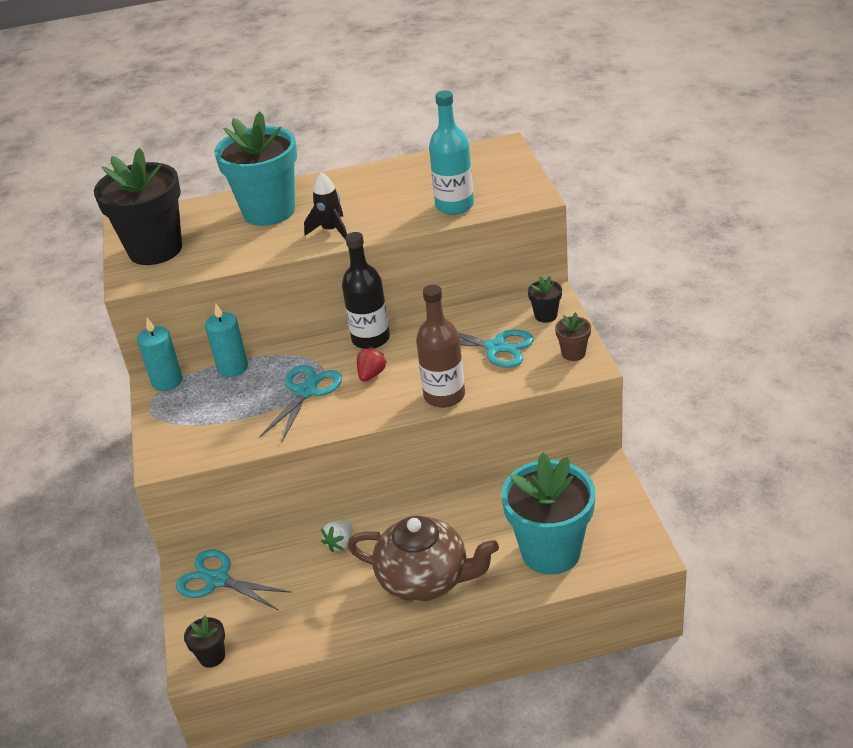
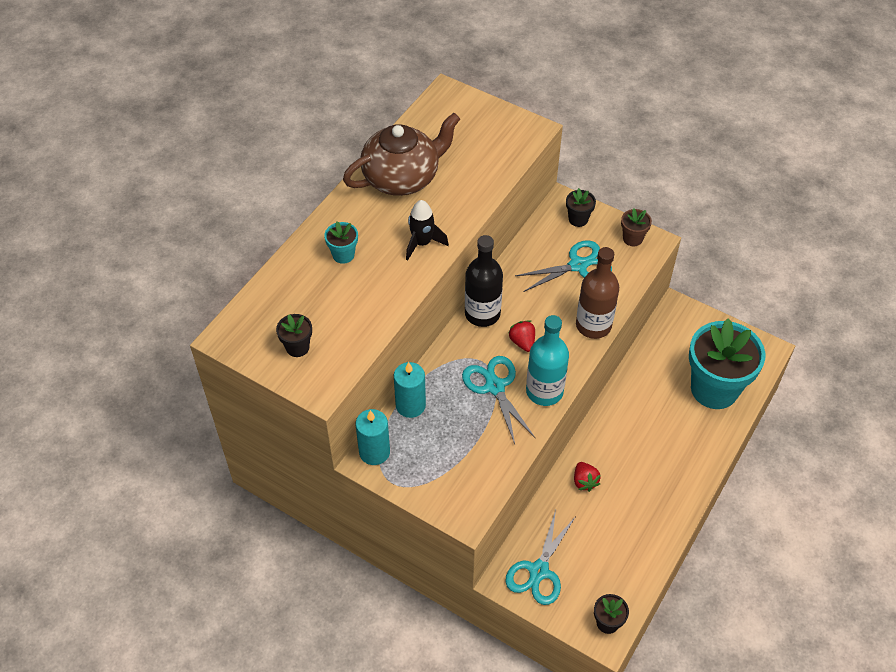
camera: 50 degrees left, 15 degrees up
(155, 250) = (297, 347): black flower pot -> black flower pot, size x0.42
(217, 580) = (539, 571): turquoise scissors -> turquoise scissors turned 45 degrees counterclockwise
(269, 211) = (343, 255): turquoise flower pot -> turquoise flower pot, size x0.42
(340, 543) = (584, 481): white strawberry -> red strawberry
(425, 579) = (667, 464): brown teapot -> brown teapot (402, 177)
(454, 206) = (486, 168): turquoise bottle -> turquoise bottle (544, 391)

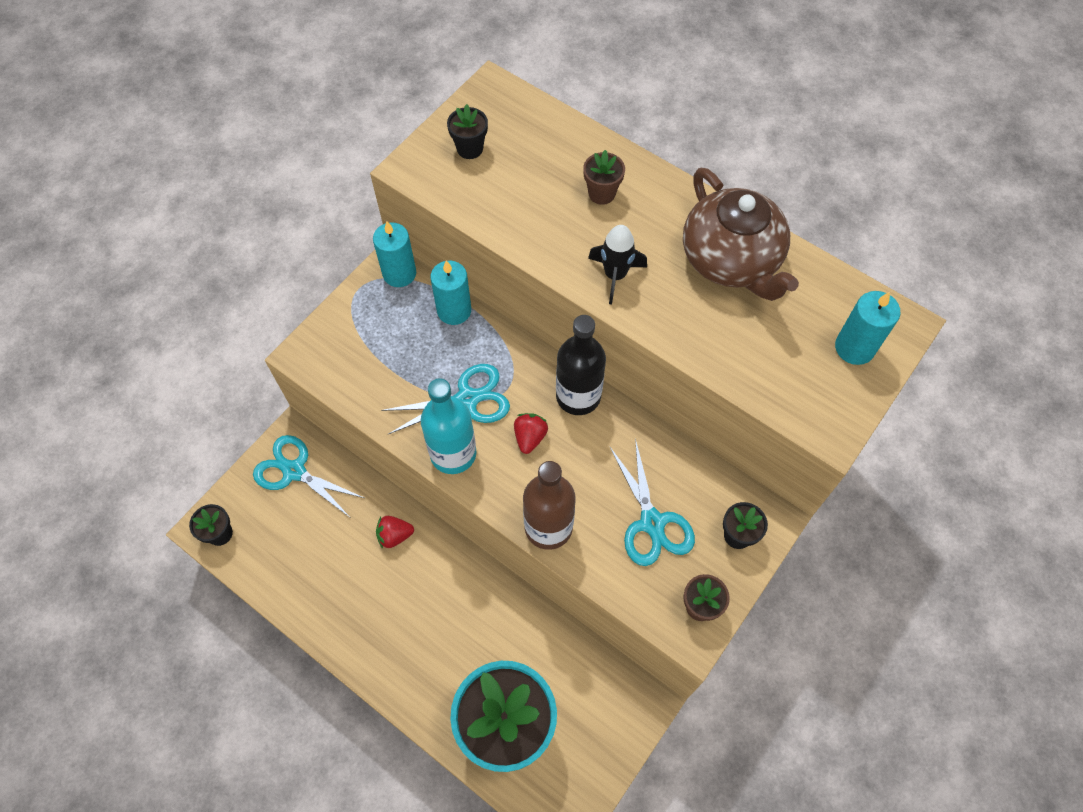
camera: 95 degrees right, 10 degrees up
(343, 255) = (601, 193): turquoise flower pot -> brown flower pot
(468, 116) = (854, 347): none -> turquoise candle
(522, 342) = (530, 437): red strawberry -> red strawberry turned 60 degrees counterclockwise

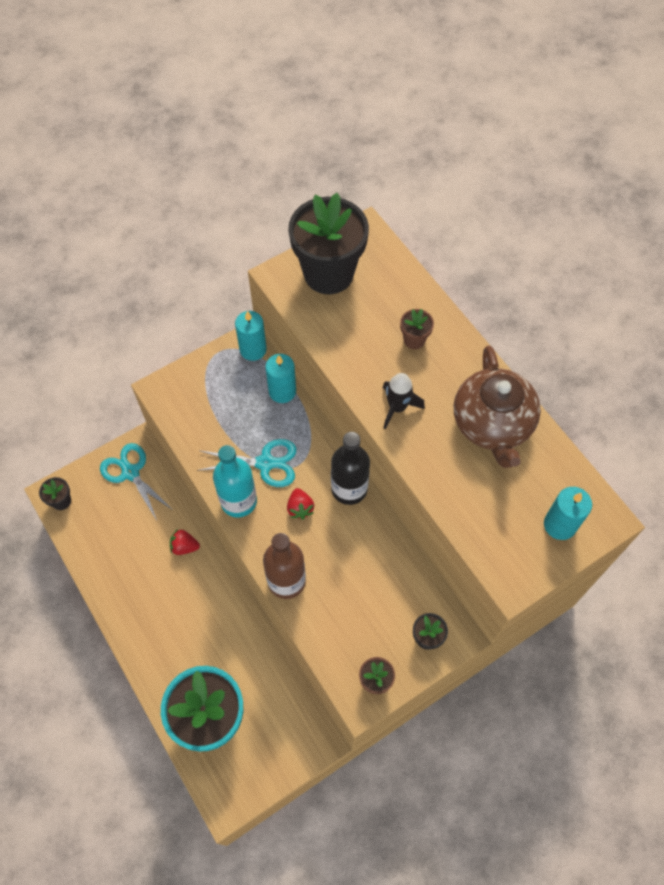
camera: 20 degrees right, 0 degrees up
(470, 148) = (328, 273): black flower pot -> black flower pot, size x2.38
(530, 437) = (300, 508): red strawberry -> red strawberry turned 135 degrees clockwise
(652, 523) = (365, 605): turquoise scissors -> none

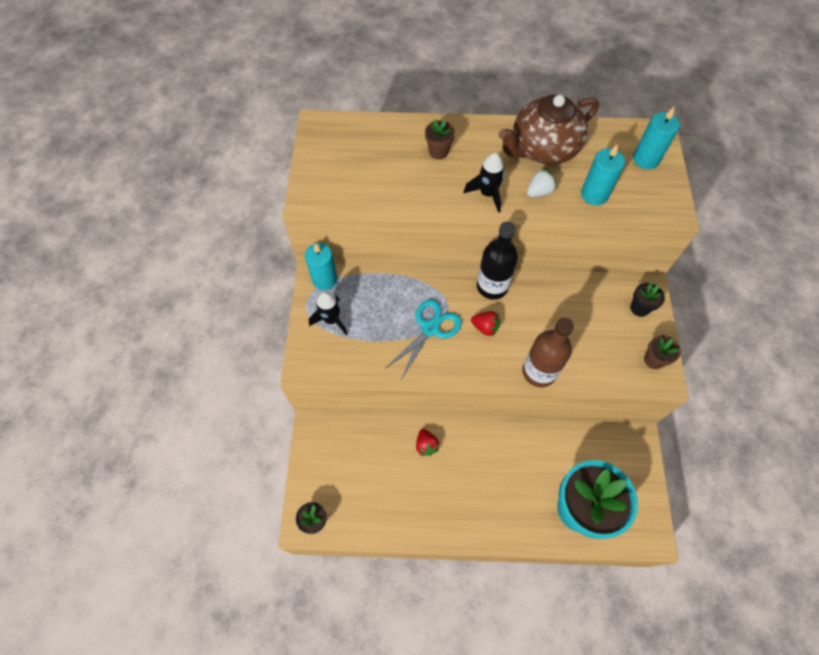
camera: 55 degrees left, 0 degrees up
(130, 472) = (331, 449): turquoise scissors -> none
(184, 546) = (426, 445): red strawberry -> red strawberry turned 60 degrees counterclockwise
(217, 380) = (331, 320): none -> black rocket
(238, 501) = (449, 366): turquoise bottle -> none
(282, 391) = (378, 281): turquoise candle -> turquoise candle (594, 194)
(328, 273) = (335, 168): black flower pot -> none
(435, 449) = (539, 192): none -> white strawberry
(492, 424) = (543, 149): brown teapot -> brown teapot turned 120 degrees clockwise

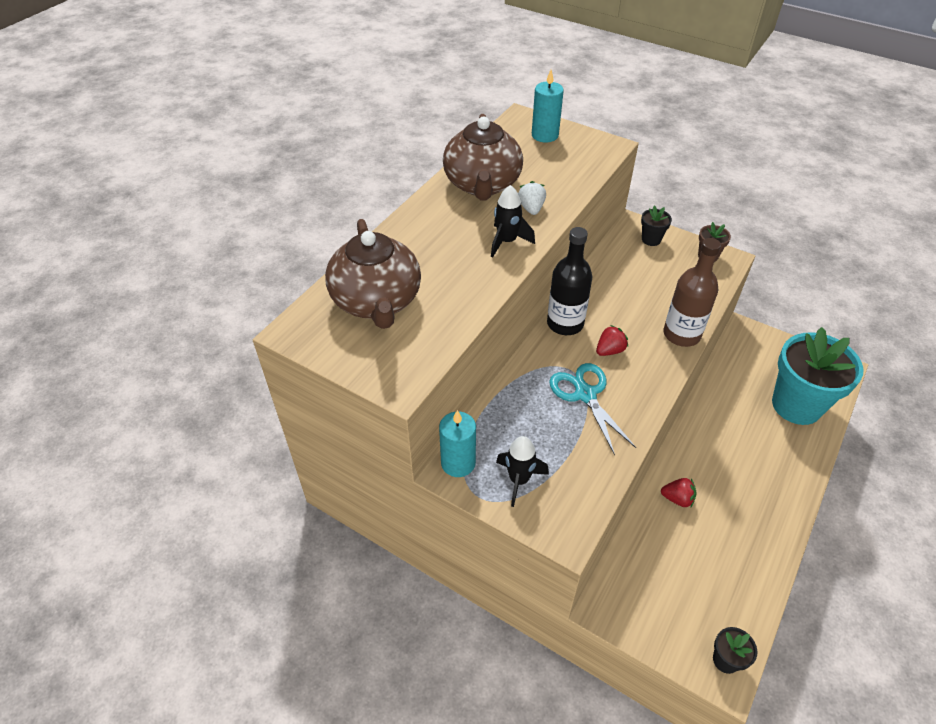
camera: 60 degrees left, 15 degrees down
(372, 151) = (377, 301): none -> brown teapot
(438, 151) = (423, 252): brown flower pot -> none
(594, 194) = (560, 178): turquoise candle -> none

